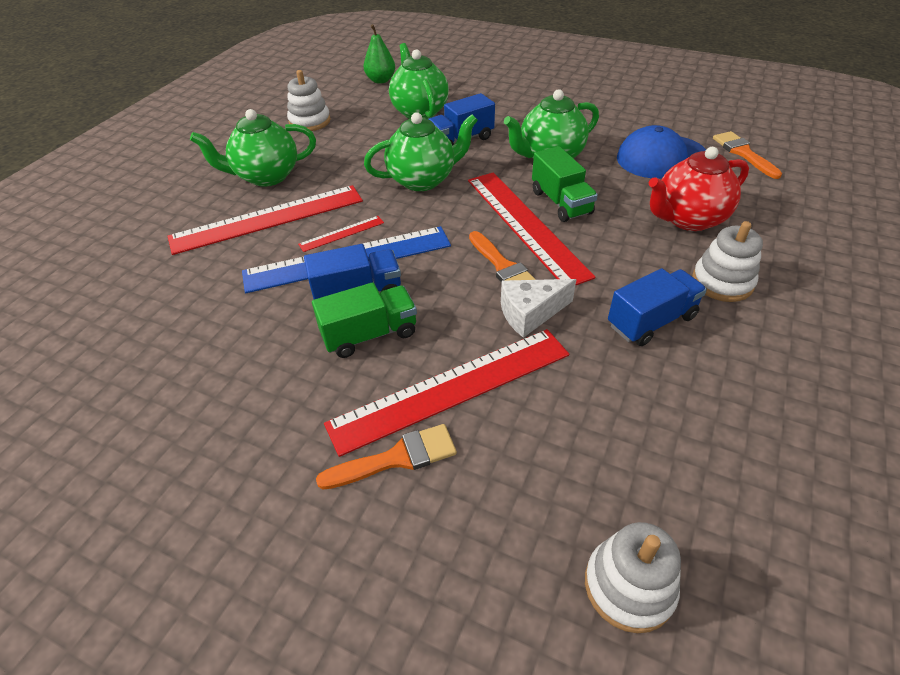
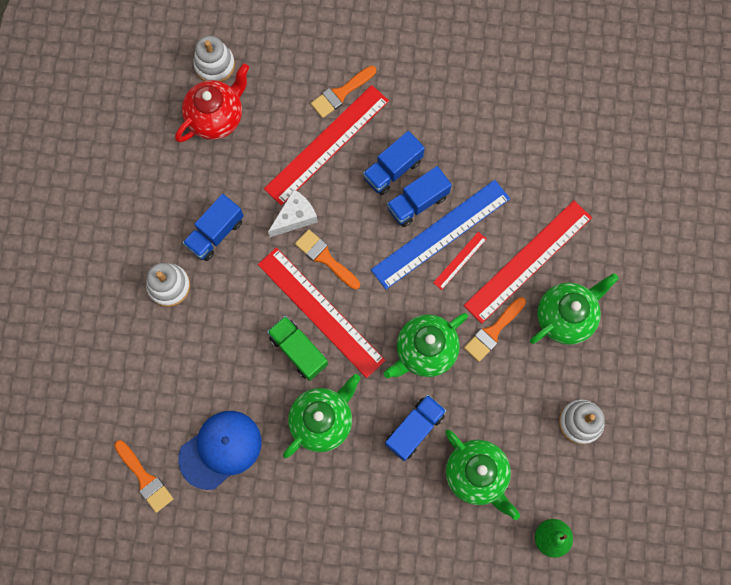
camera: 160 degrees right, 30 degrees up
(345, 180) = (493, 331): none -> orange brush
(369, 334) = (392, 169): green truck -> blue truck
(688, 219) = (194, 356): red teapot -> red teapot (216, 117)

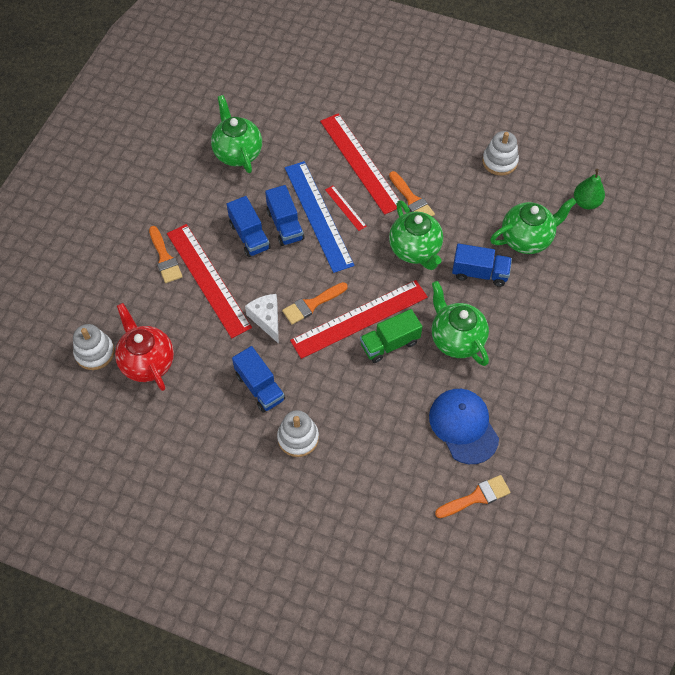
camera: 75 degrees left, 15 degrees down
(414, 429) = (479, 273): blue truck -> blue truck turned 135 degrees clockwise
(565, 317) = (413, 150): green teapot -> green teapot (237, 153)

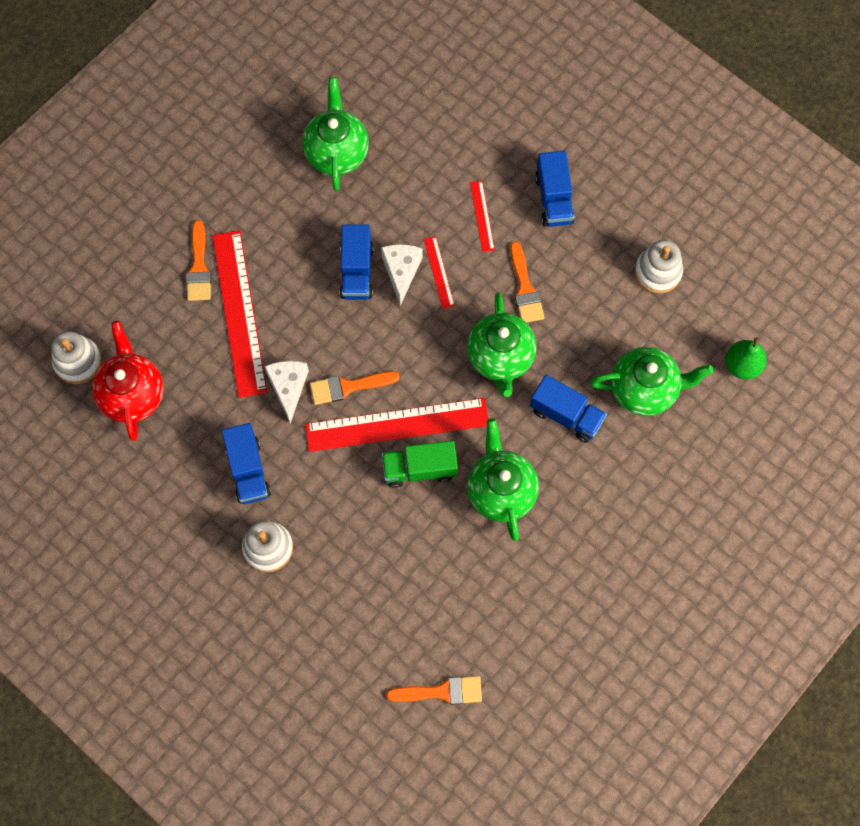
camera: 20 degrees right, 10 degrees up
(249, 236) = (308, 271): blue truck -> blue truck (553, 199)
(318, 215) = (401, 271): blue ruler -> white cheese
(360, 163) = (482, 216): red ruler -> red ruler, size x0.44
(463, 426) = (463, 602): blue cap -> none

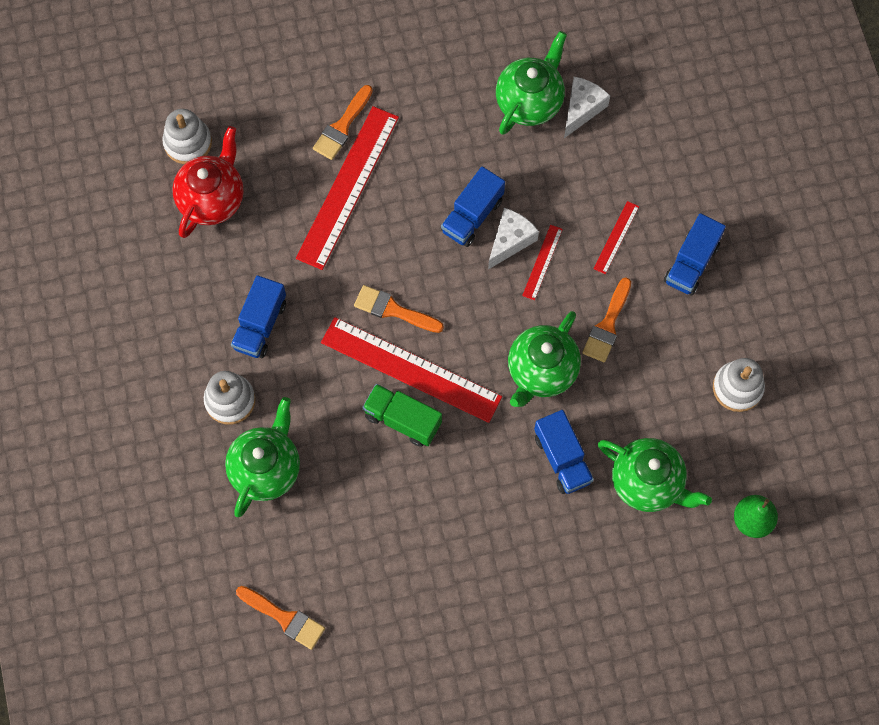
camera: 35 degrees right, 0 degrees up
(288, 387) = (343, 277): white cheese -> white cheese (582, 109)
(501, 491) = (458, 485): green teapot -> green teapot (266, 468)

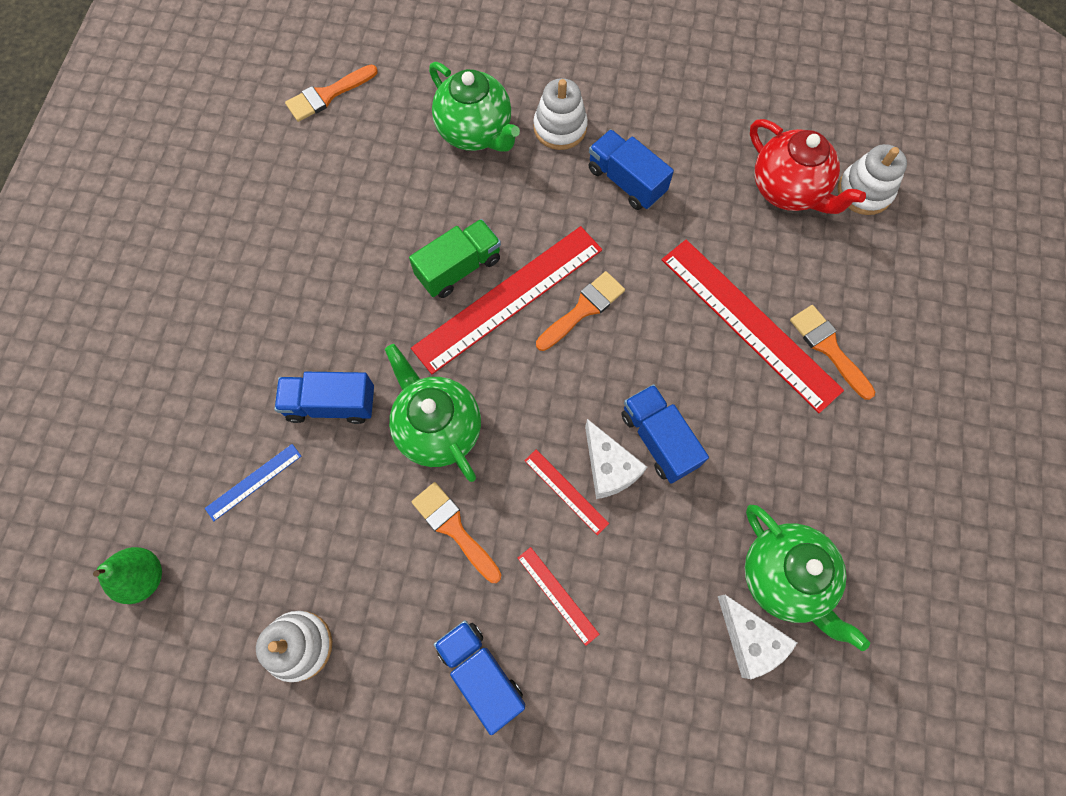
camera: 115 degrees right, 0 degrees up
(648, 482) = (253, 481): green teapot -> blue ruler

